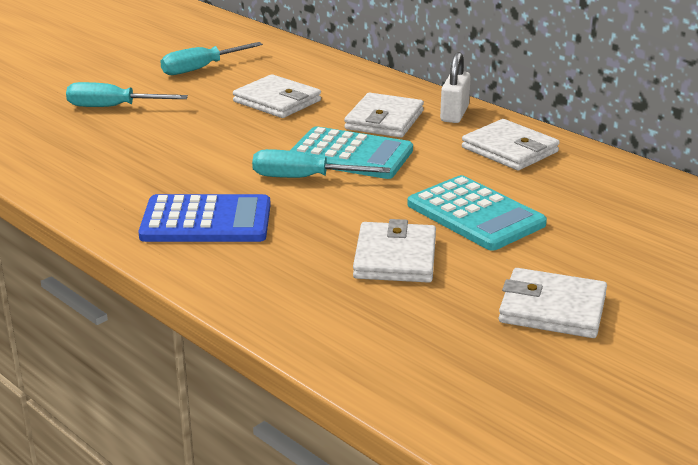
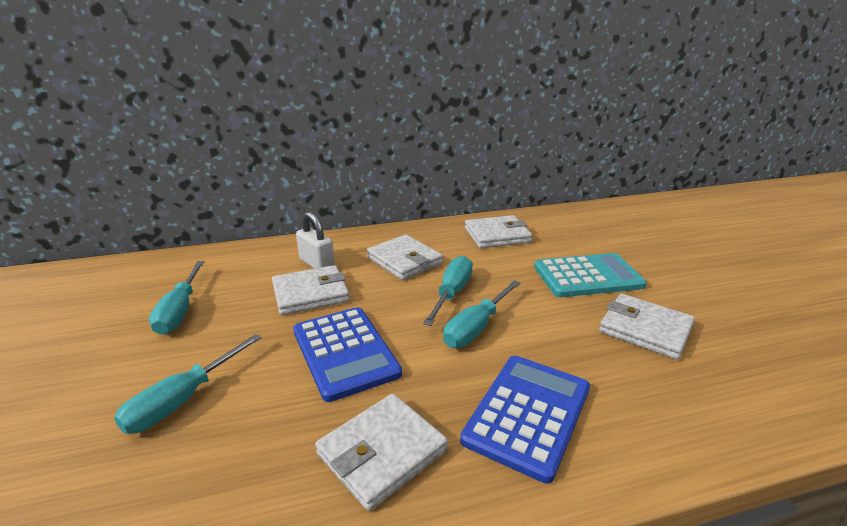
camera: 60 degrees left, 0 degrees up
(212, 138) = (344, 352): none -> blue calculator
(350, 155) = (452, 293): turquoise calculator -> turquoise screwdriver
(454, 114) = (423, 234): white padlock -> white padlock (317, 264)
(552, 309) = (736, 294): white wallet -> white wallet (382, 452)

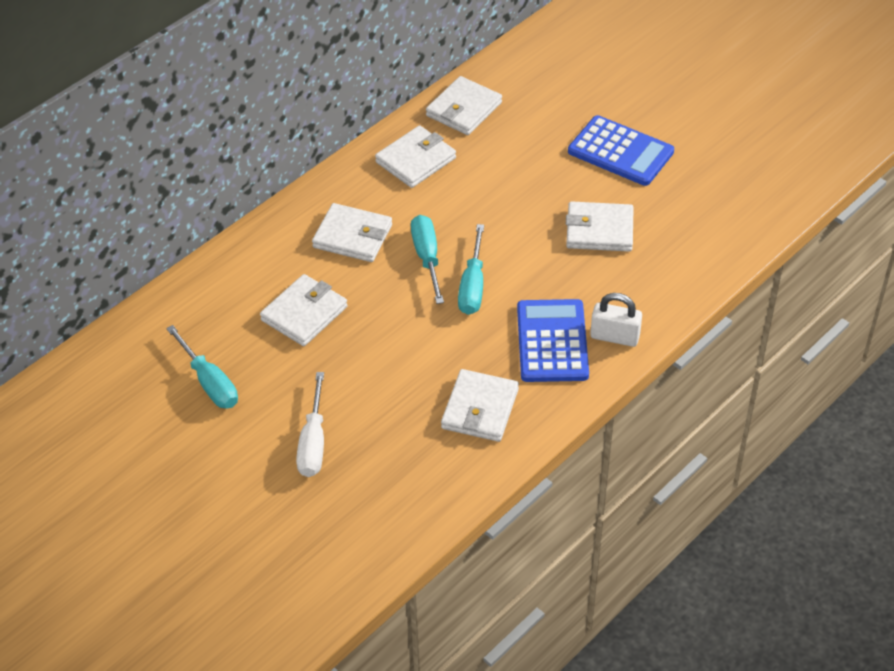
camera: 30 degrees left, 20 degrees up
(182, 400) = (313, 443): turquoise screwdriver -> white screwdriver
(317, 264) = (272, 277): white padlock -> white padlock (614, 336)
(344, 352) = (390, 354): blue calculator -> blue calculator (620, 152)
(558, 221) = (464, 109): none -> white wallet
(587, 276) = (530, 186): turquoise calculator -> none

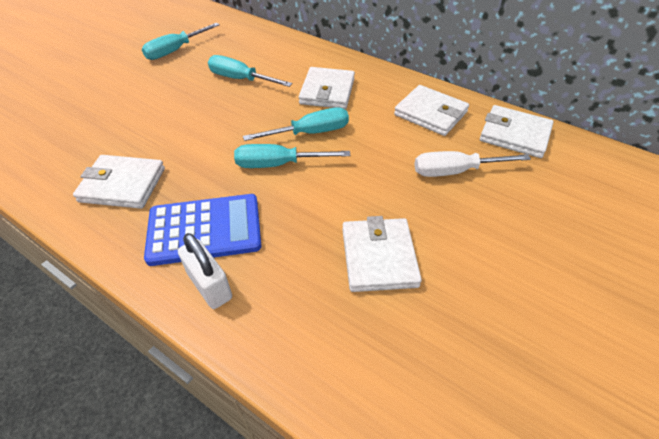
camera: 80 degrees right, 0 degrees up
(304, 313) = (240, 79): white wallet -> turquoise screwdriver
(313, 443) = (108, 98): white screwdriver -> white screwdriver (455, 171)
(614, 336) = (210, 286): white padlock -> white padlock turned 45 degrees counterclockwise
(620, 152) = (521, 267): blue calculator -> none

